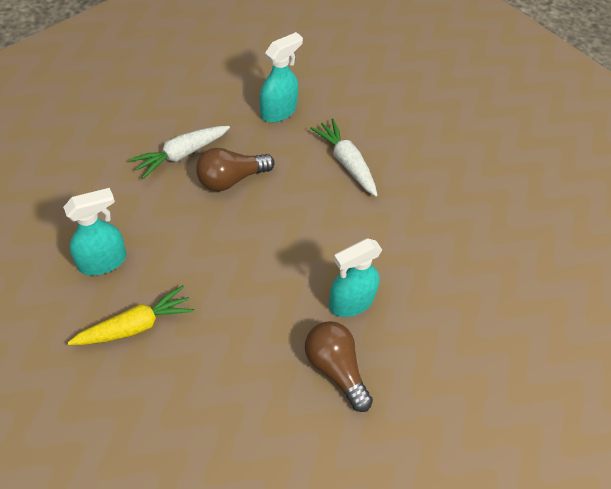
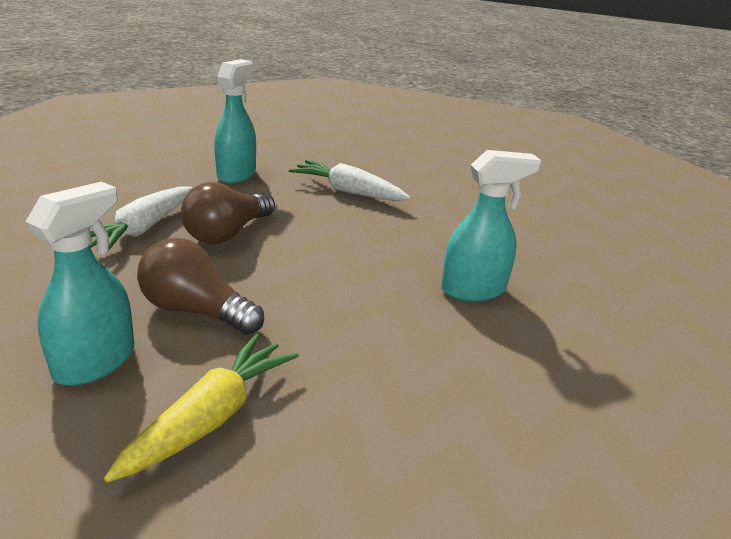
camera: 30 degrees left, 25 degrees down
(335, 369) = (528, 353): brown light bulb -> brown light bulb (196, 311)
(350, 302) = (474, 290): turquoise spray bottle -> turquoise spray bottle turned 135 degrees counterclockwise

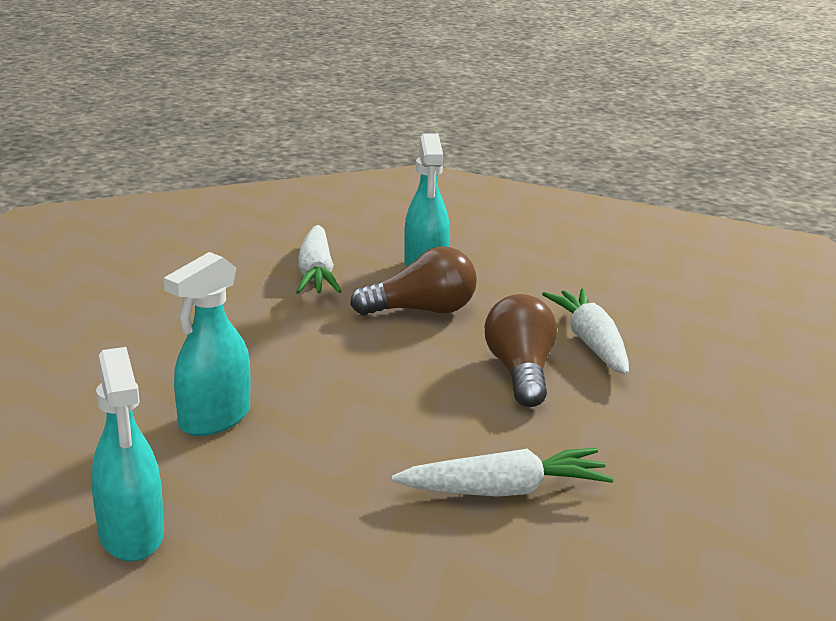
camera: 145 degrees right, 5 degrees down
(211, 417) = (316, 274): yellow carrot -> white carrot
(237, 174) = (669, 448): turquoise spray bottle -> turquoise spray bottle (131, 536)

